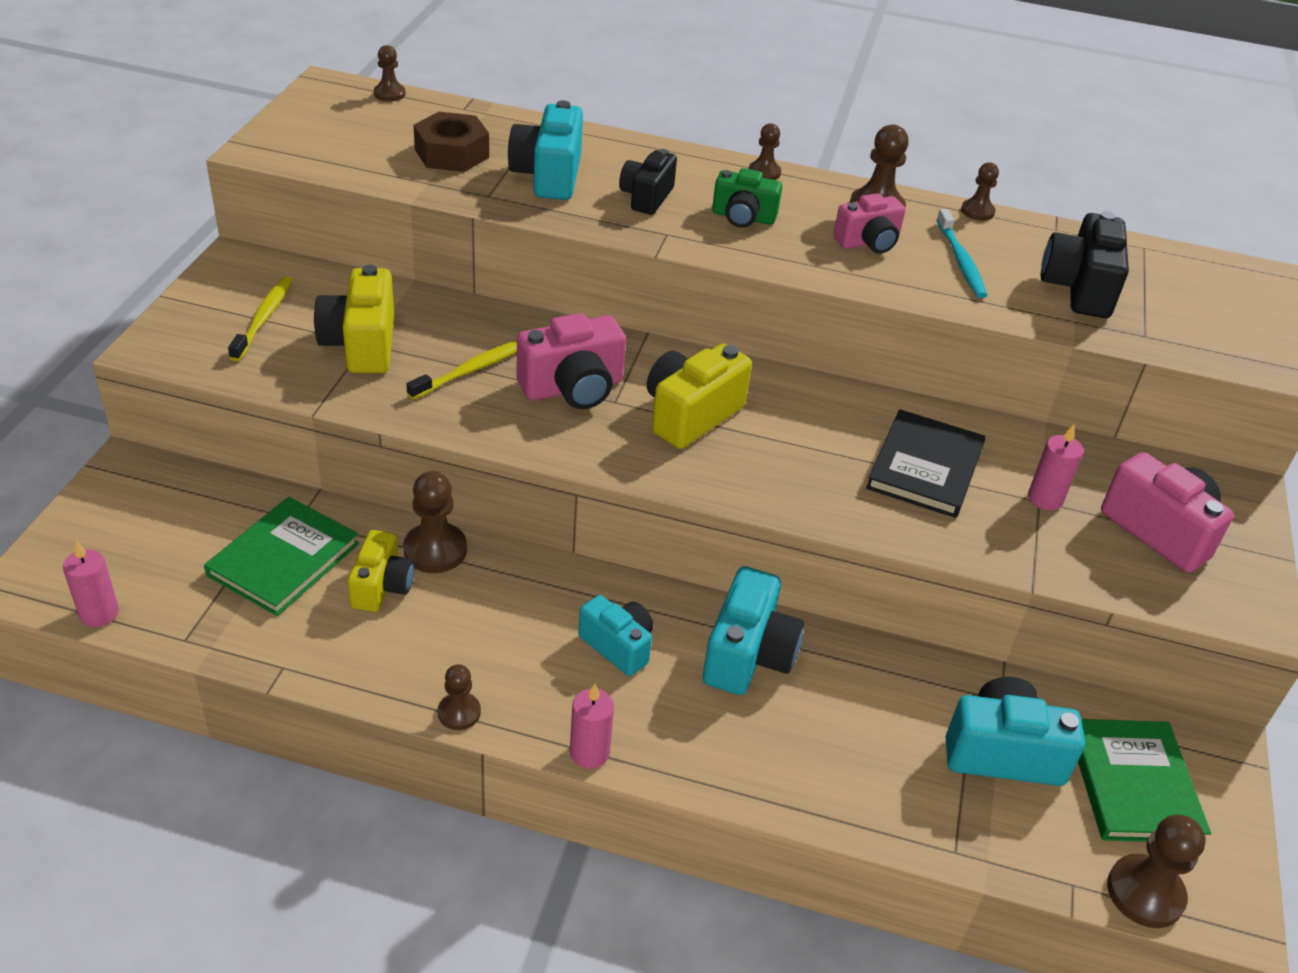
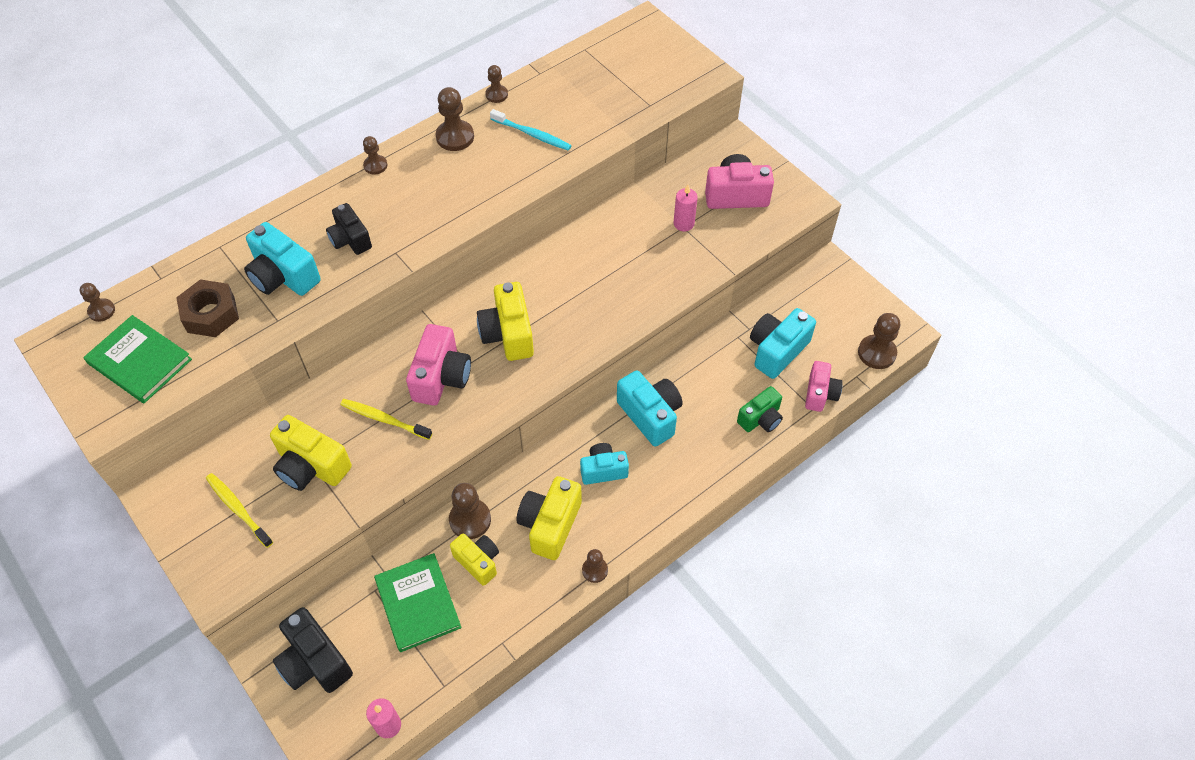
camera: 50 degrees left, 15 degrees up
(472, 370) = (384, 419): yellow toothbrush -> yellow toothbrush turned 60 degrees counterclockwise
(490, 631) = (550, 525): none -> yellow camera
(589, 753) = (661, 524): pink candle -> none
(743, 217) = (411, 205): green camera -> green camera (760, 419)
(868, 242) = (483, 163): pink camera -> pink camera (820, 394)
(925, 467) = (626, 257): black book -> none
(1078, 288) = (594, 102): black camera -> black camera (314, 662)
(1133, 784) = (825, 314): green book -> green book (139, 361)

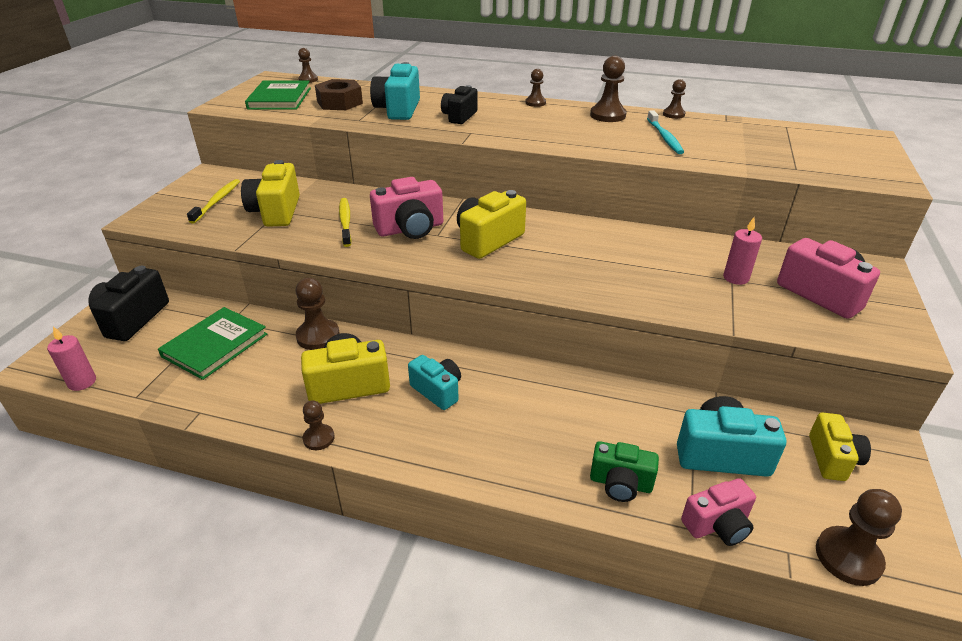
camera: 55 degrees right, 20 degrees down
(478, 562) = (278, 359): yellow camera -> yellow camera (832, 458)
(650, 415) = (530, 394): turquoise camera -> none

